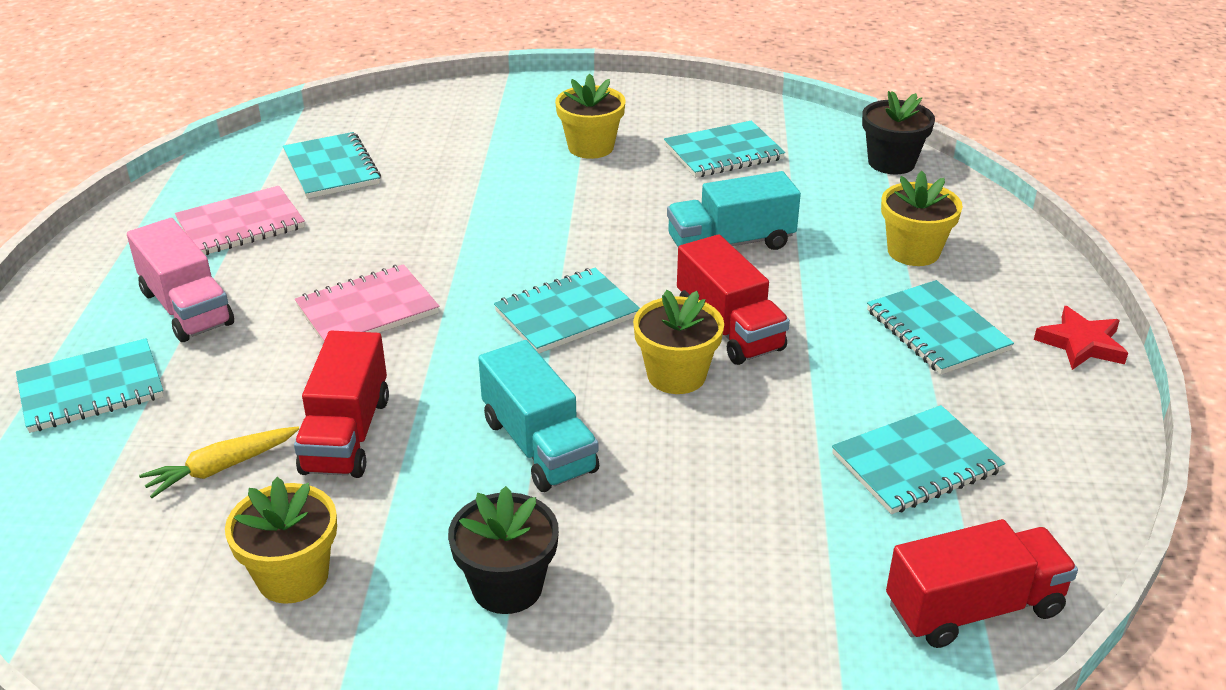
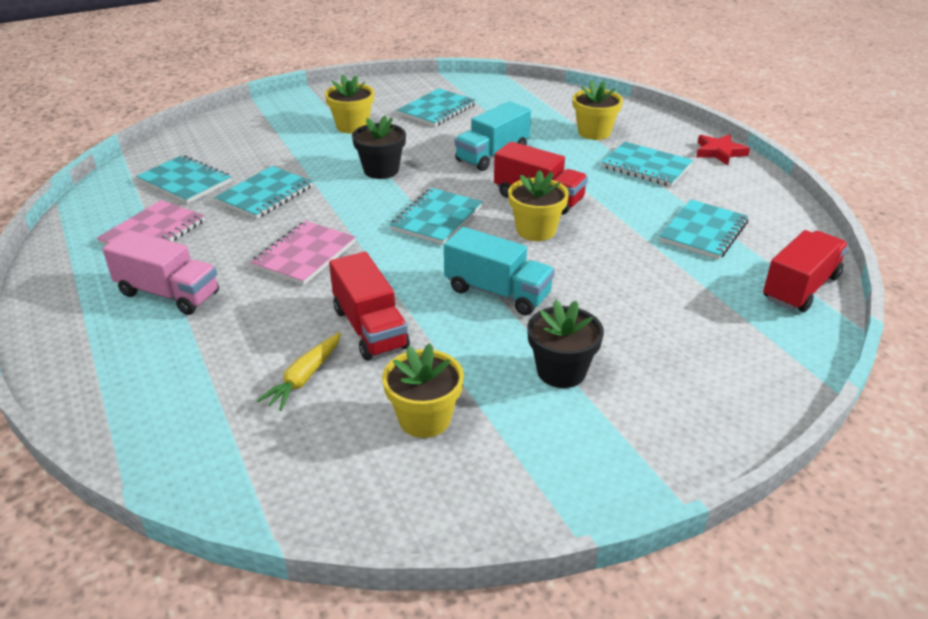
camera: 30 degrees left, 0 degrees up
(91, 389) = (149, 366): turquoise notebook -> turquoise notebook (265, 195)
(891, 162) = (536, 92): black flower pot -> black flower pot (381, 170)

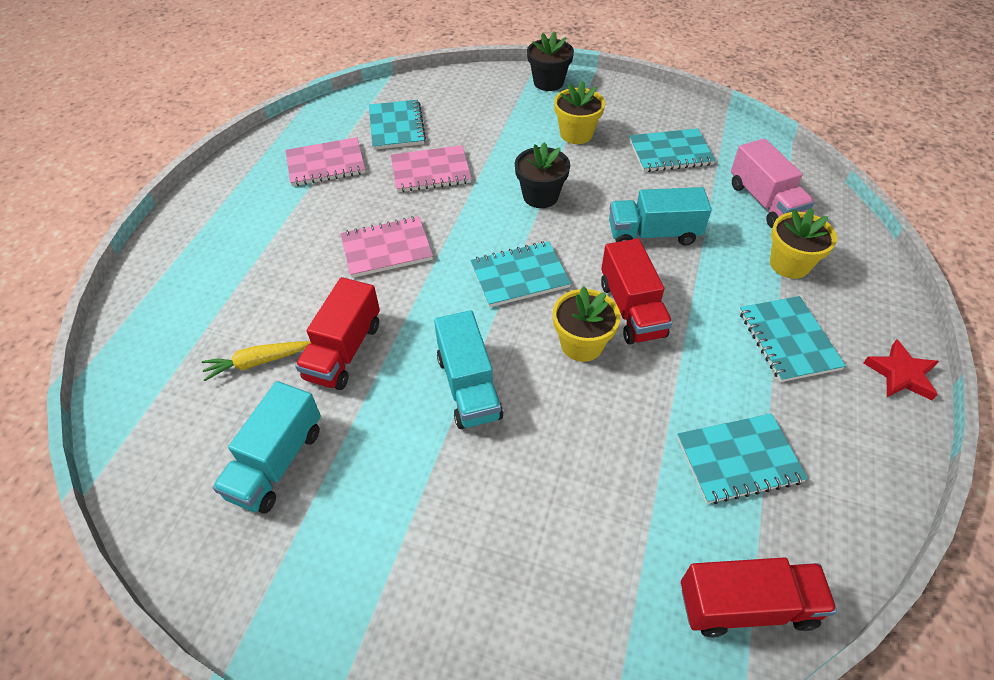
camera: 45 degrees right, 15 degrees up
(168, 294) = (273, 227): pink truck -> pink truck (764, 202)
(265, 195) = (430, 171): turquoise notebook -> pink notebook
(424, 419) = (276, 462): yellow flower pot -> turquoise truck
(561, 371) = (413, 504): black flower pot -> black flower pot (548, 82)

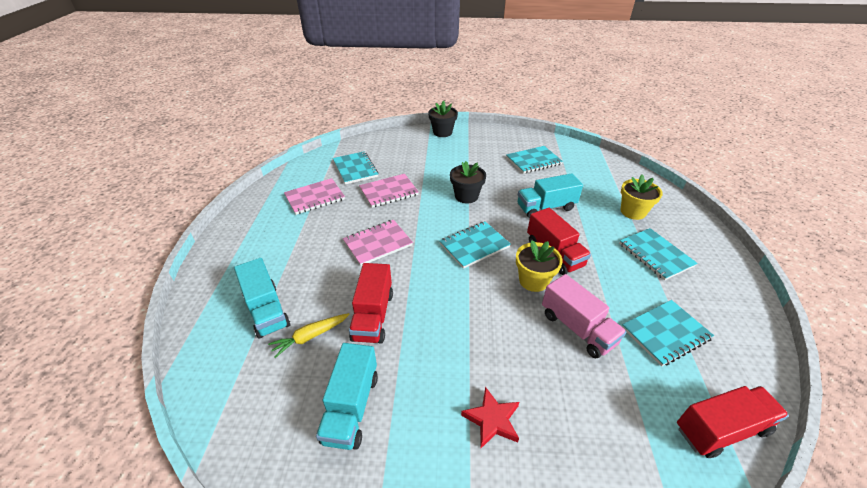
camera: 15 degrees left, 10 degrees down
(468, 386) = (471, 322): turquoise truck -> turquoise truck (266, 310)
(576, 134) = (472, 158): yellow flower pot -> none
(764, 202) = (600, 180): pink truck -> pink truck (577, 328)
(901, 374) = (728, 262): red star -> red star (492, 420)

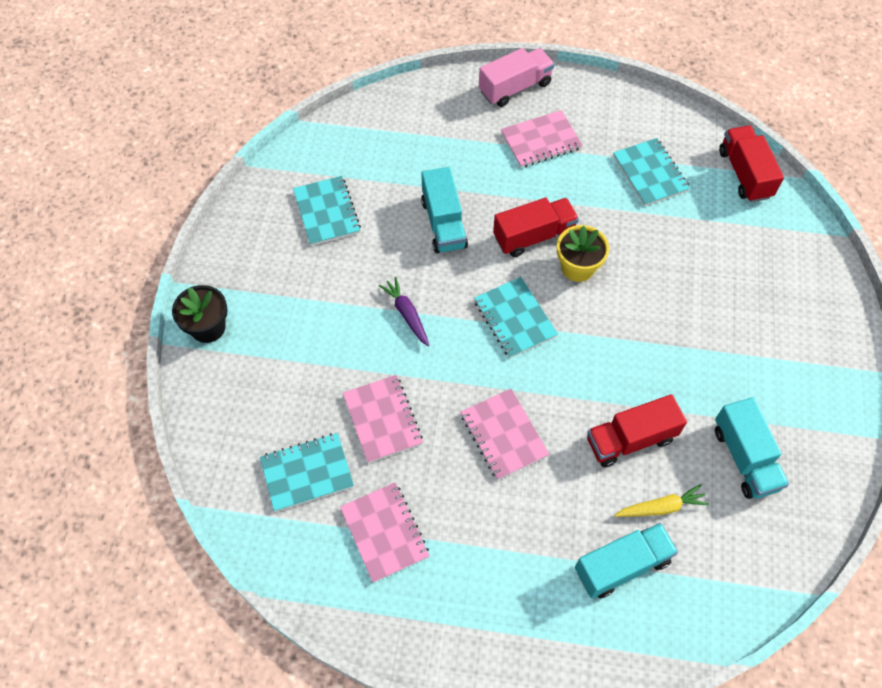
camera: 85 degrees left, 20 degrees up
(310, 337) = (661, 507): yellow carrot -> yellow carrot turned 75 degrees counterclockwise
(351, 407) = (744, 458): turquoise truck -> turquoise truck turned 60 degrees clockwise
(373, 316) = (630, 439): red truck -> red truck turned 150 degrees clockwise
(466, 196) = (407, 314): black flower pot -> purple carrot
(492, 420) = (748, 336): red star -> none
(577, 328) = (645, 243): pink truck -> pink truck (515, 87)
(633, 212) = (462, 134): yellow flower pot -> none
(655, 255) = (541, 141): turquoise notebook -> pink notebook

